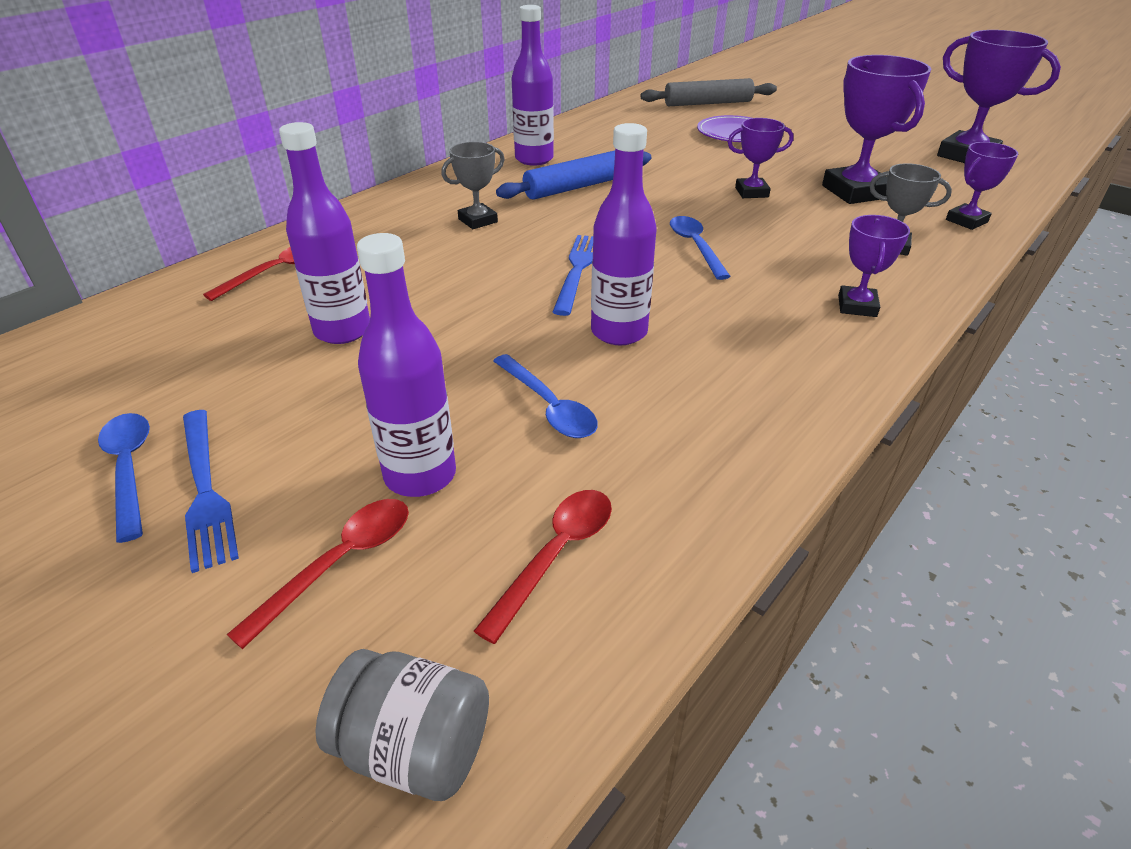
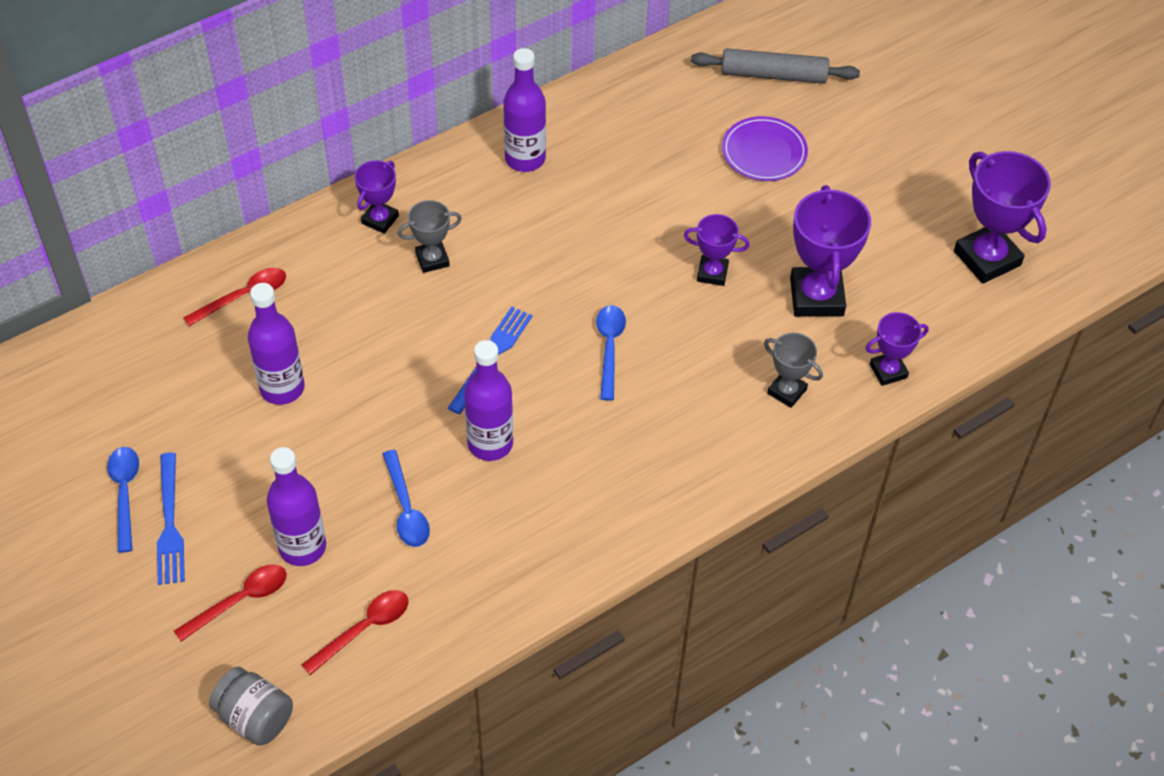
camera: 15 degrees right, 15 degrees up
(577, 187) = (546, 223): blue rolling pin -> none
(857, 306) = (697, 462): purple trophy -> purple trophy (380, 219)

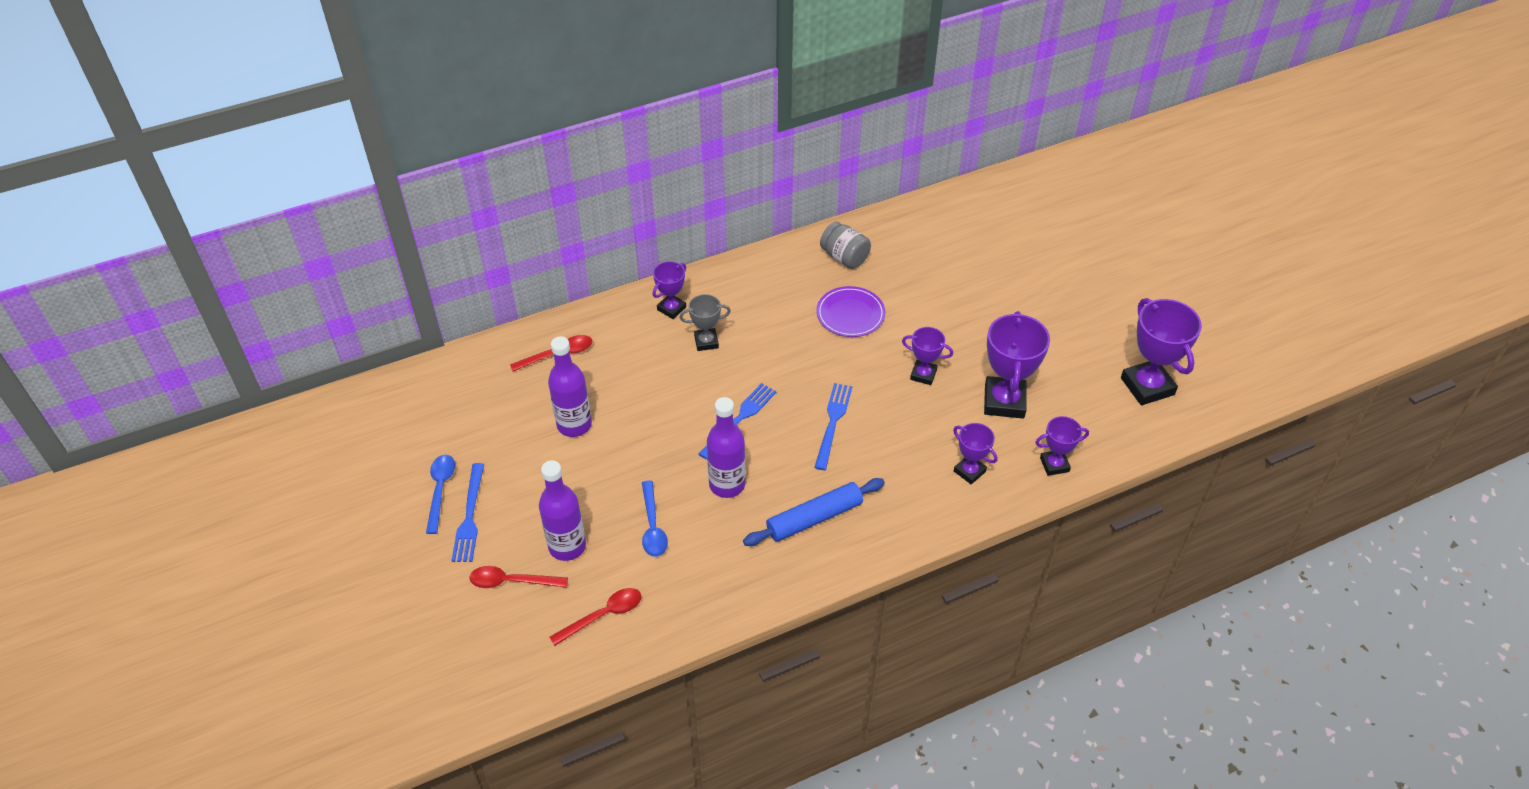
camera: 10 degrees right, 5 degrees down
(240, 600) = (512, 581): red spoon -> red spoon turned 150 degrees counterclockwise
(255, 717) = (506, 673): grey jar -> grey jar (844, 257)
(525, 159) = (790, 275): purple bottle -> none
(605, 473) = (814, 518): none -> blue rolling pin
(609, 348) = (833, 422): blue spoon -> blue fork
(764, 152) = (978, 288): purple plate -> purple plate (850, 314)
(773, 75) = (994, 232): grey rolling pin -> none
(787, 391) = (969, 471): grey trophy -> purple trophy

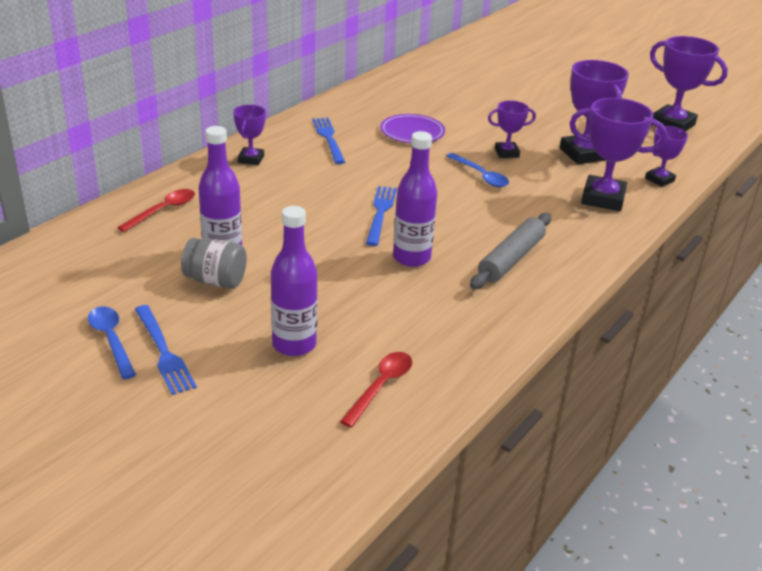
camera: 30 degrees left, 15 degrees down
(512, 581) = (256, 390): red spoon -> none
(653, 526) = (369, 305): blue spoon -> blue spoon (480, 176)
(706, 342) = (303, 172): grey trophy -> none
(814, 518) = (511, 259): blue rolling pin -> grey rolling pin
(833, 422) = (464, 196): blue fork -> blue fork (328, 138)
(844, 257) = (374, 102): grey jar -> grey jar (215, 281)
(969, 471) = (603, 198): purple trophy -> purple trophy, size x1.78

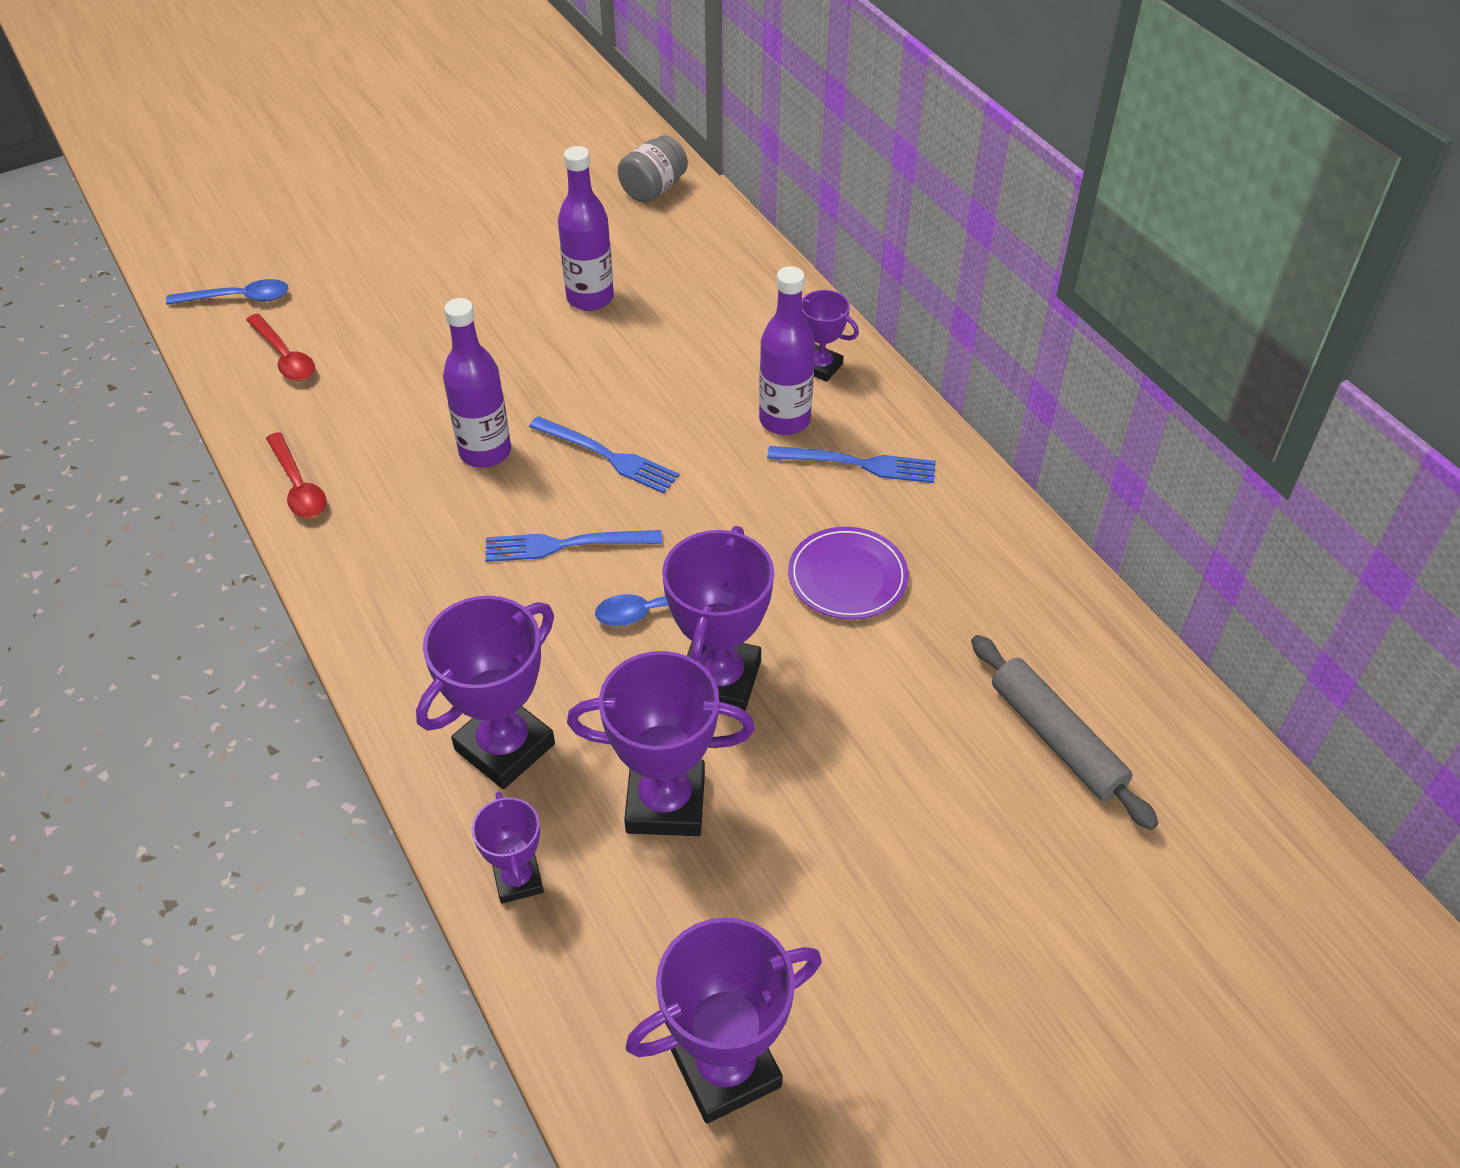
camera: 115 degrees right, 15 degrees up
(111, 340) = (485, 205): blue spoon -> blue spoon (238, 298)
(163, 210) = (714, 269): red spoon -> red spoon (298, 486)
(163, 352) = (444, 232): blue fork -> blue fork (565, 545)
(215, 281) = (540, 284): grey jar -> grey jar (653, 189)
(294, 344) = (392, 315): purple bottle -> purple bottle (784, 420)
(506, 153) = (719, 680): purple trophy -> purple trophy, size x1.78
(511, 259) = (420, 549): grey rolling pin -> grey rolling pin (1056, 738)

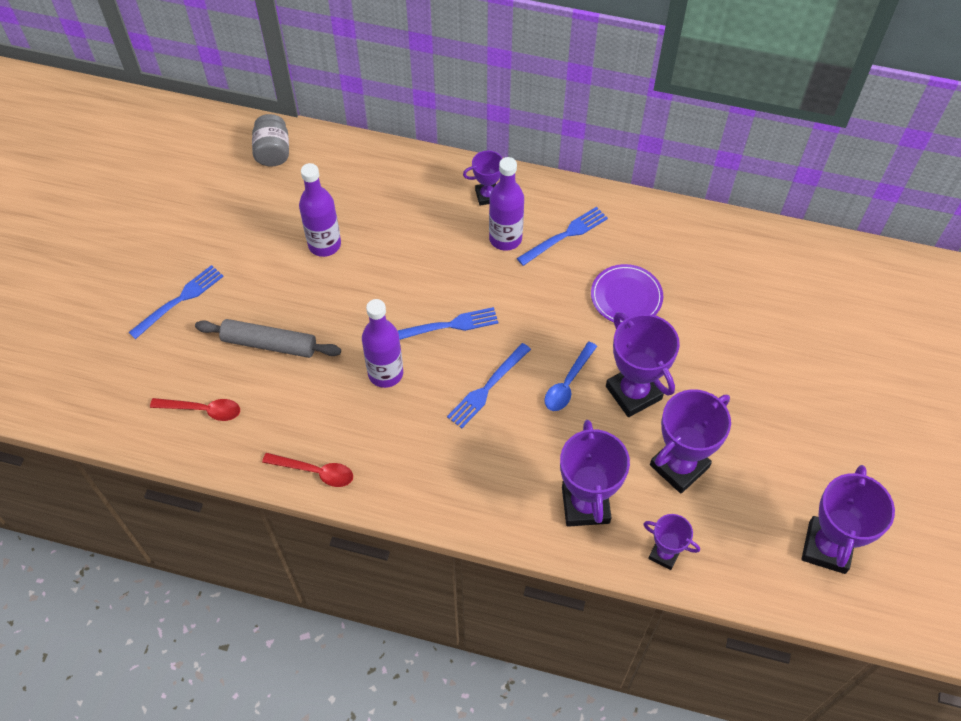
camera: 45 degrees left, 10 degrees up
(238, 298) = (123, 399): blue spoon -> none
(396, 254) = (180, 300): none -> blue fork
(1056, 738) = (786, 301): grey rolling pin -> grey rolling pin (269, 343)

